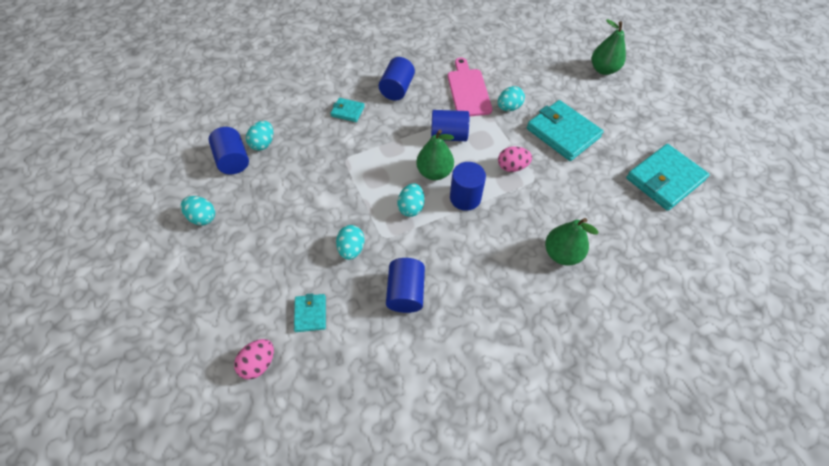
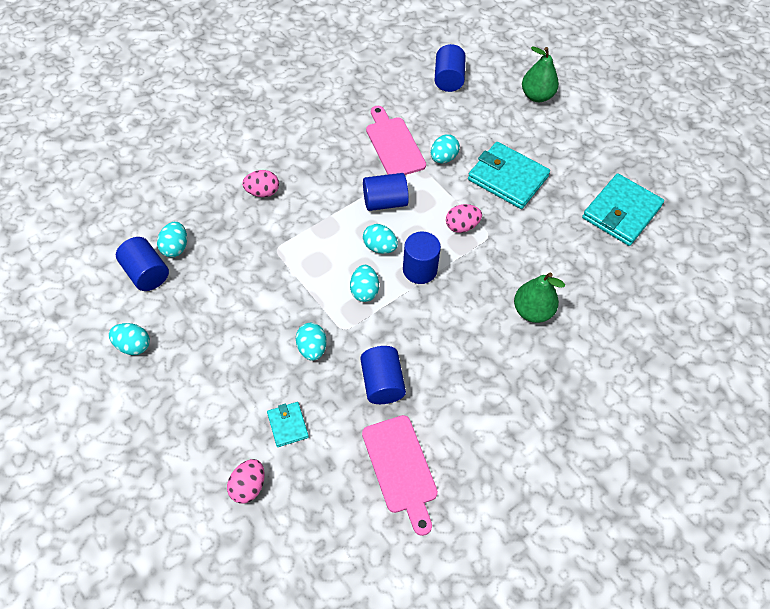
camera: 15 degrees left, 0 degrees up
(347, 111) = (262, 192): turquoise wallet -> pink egg
(397, 89) = (312, 156): blue cylinder -> blue cylinder (448, 79)
(402, 377) = (401, 468): none -> pink cutting board
(434, 172) = (379, 247): green pear -> turquoise egg

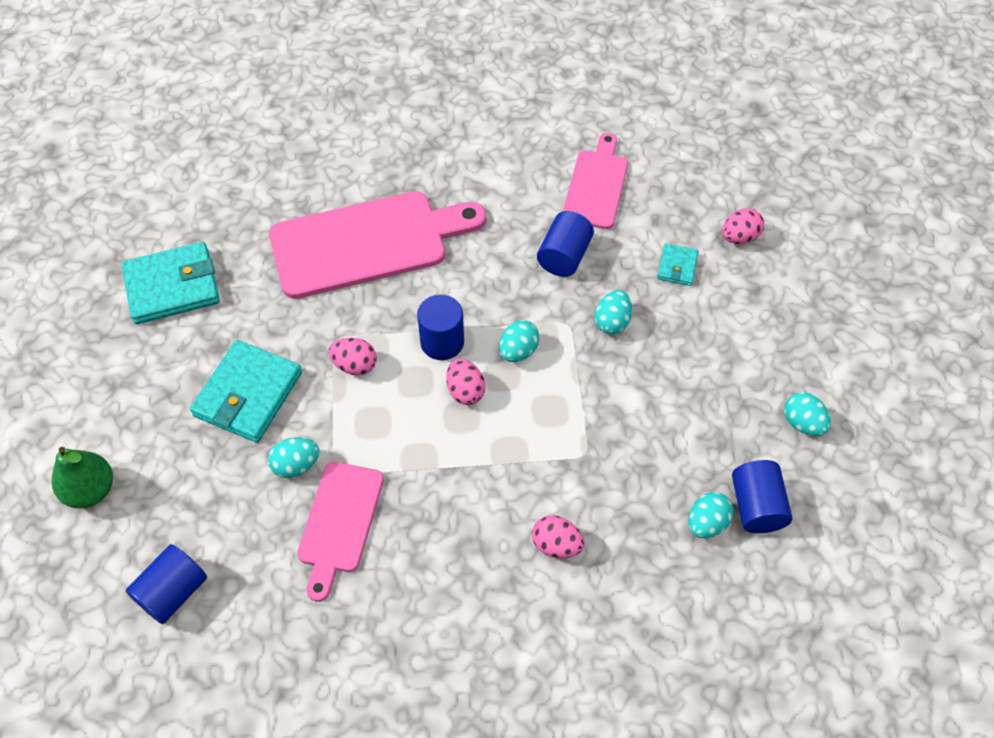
camera: 145 degrees left, 0 degrees up
(379, 247) = (465, 391): turquoise egg -> pink egg
(385, 202) = (416, 444): blue cylinder -> none
(507, 178) = (248, 394): turquoise wallet -> turquoise wallet turned 45 degrees clockwise
(532, 311) = (367, 243): green pear -> pink cutting board

